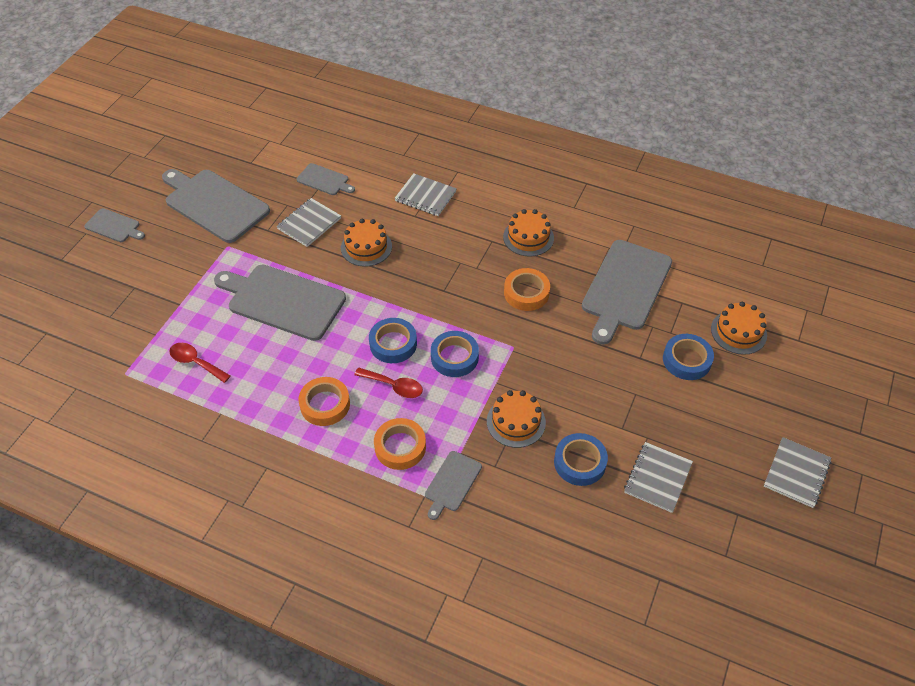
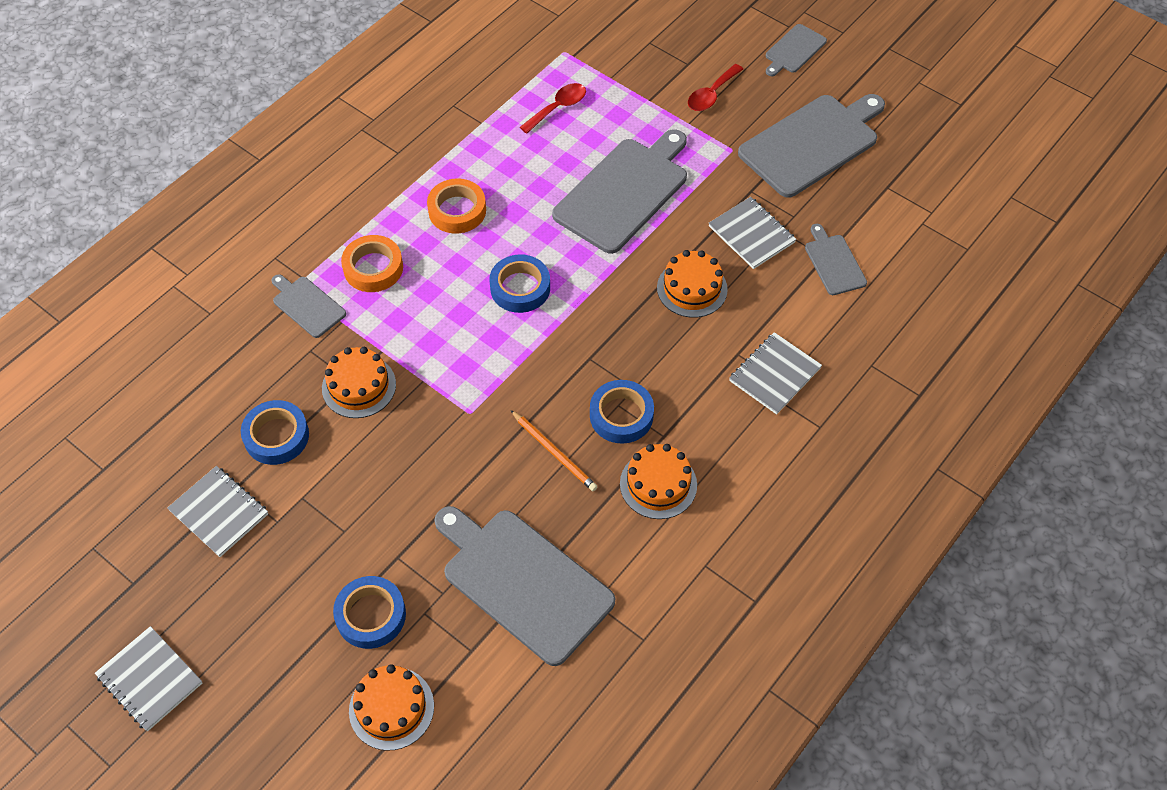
camera: 105 degrees right, 5 degrees up
(324, 180) = (834, 262): grey cutting board -> grey cutting board turned 120 degrees clockwise
(394, 386) = (457, 277): red spoon -> red spoon (711, 94)
(454, 357) = (477, 346): blue tape -> blue tape (621, 415)
(526, 293) = (554, 452): orange tape -> orange pencil

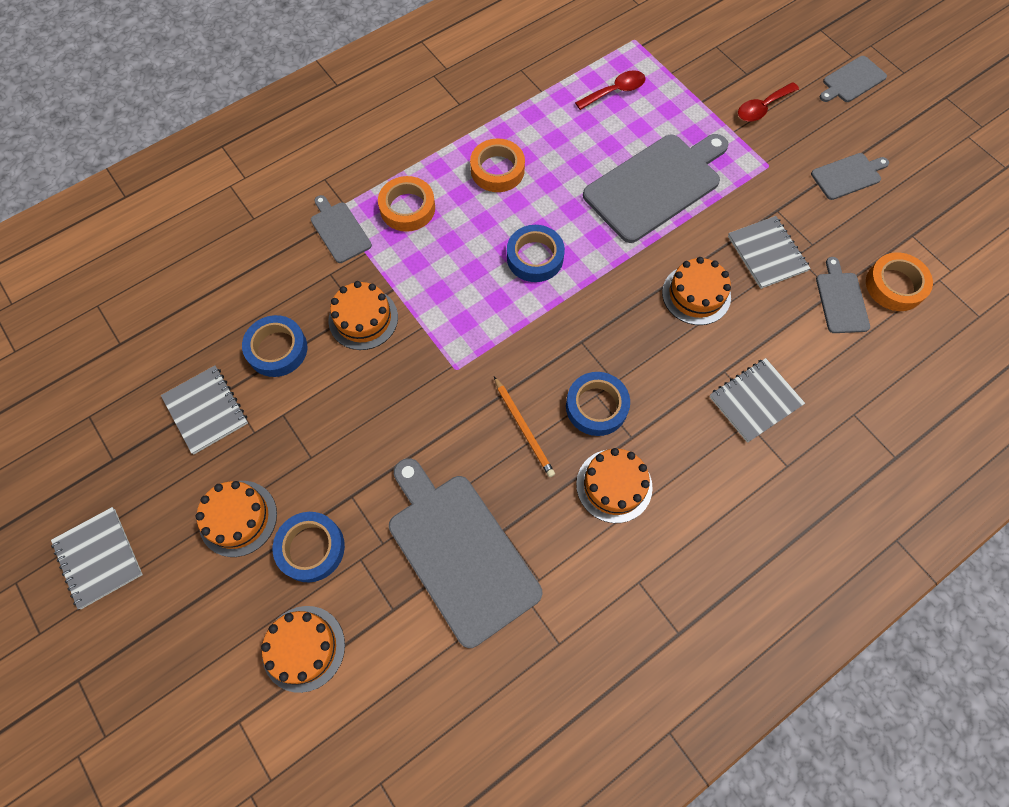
camera: 15 degrees right, 10 degrees up
(286, 606) = (238, 518): none -> orange cake
(812, 143) = (848, 176): grey cutting board -> grey cutting board, size x0.50
(881, 238) = (895, 285): none -> orange tape

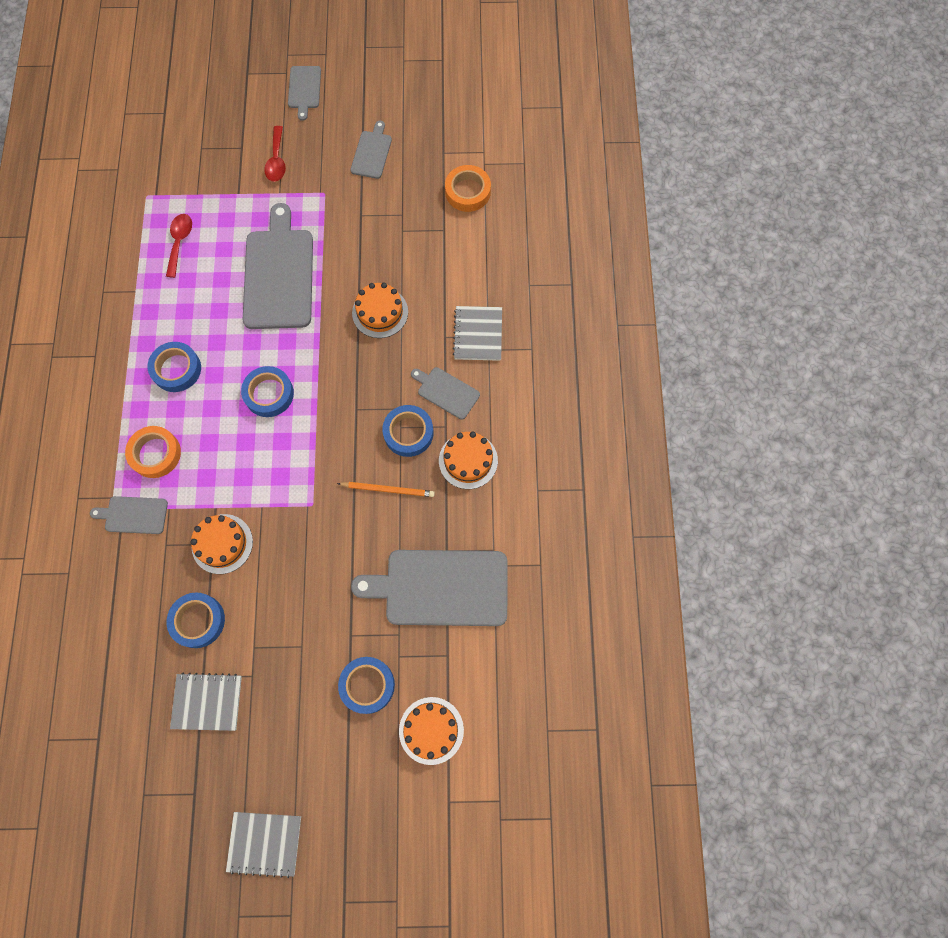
camera: 55 degrees left, 5 degrees up
(238, 518) = (308, 724): orange cake -> none
(497, 170) = (176, 369): orange tape -> blue tape
(767, 253) = (386, 246): grey notebook -> none
(841, 300) = (452, 230): grey cutting board -> grey cutting board (446, 392)

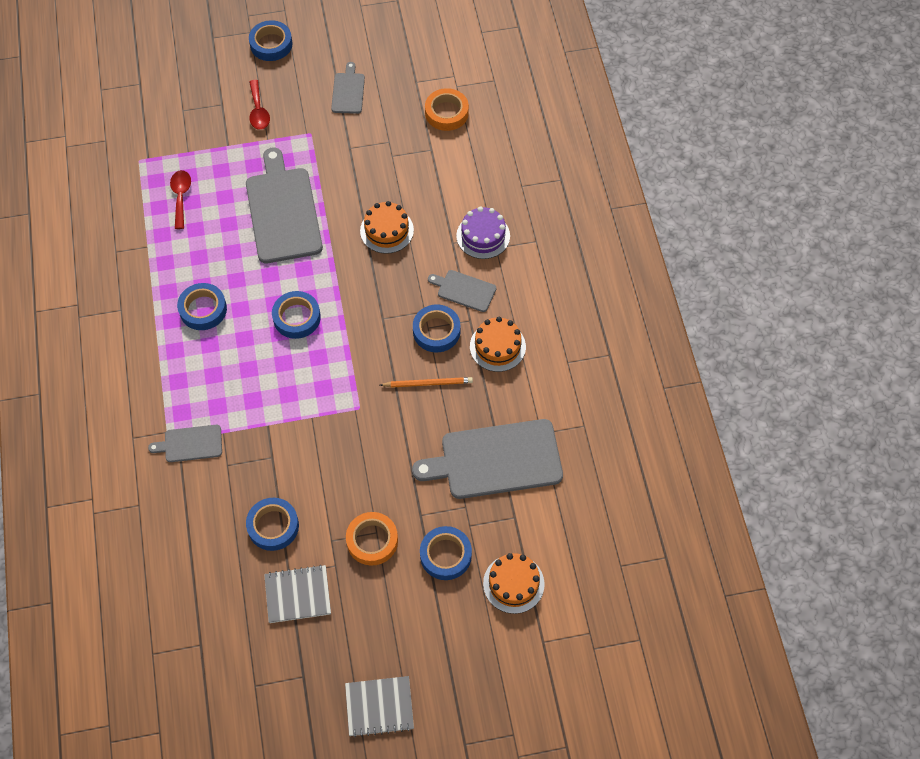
camera: 10 degrees left, 10 degrees down
(155, 454) = (199, 387): orange tape -> orange tape (372, 540)
(222, 544) = (281, 455): orange cake -> none
(304, 89) = (271, 44): grey cutting board -> blue tape
(478, 334) = (483, 236): grey notebook -> purple cake

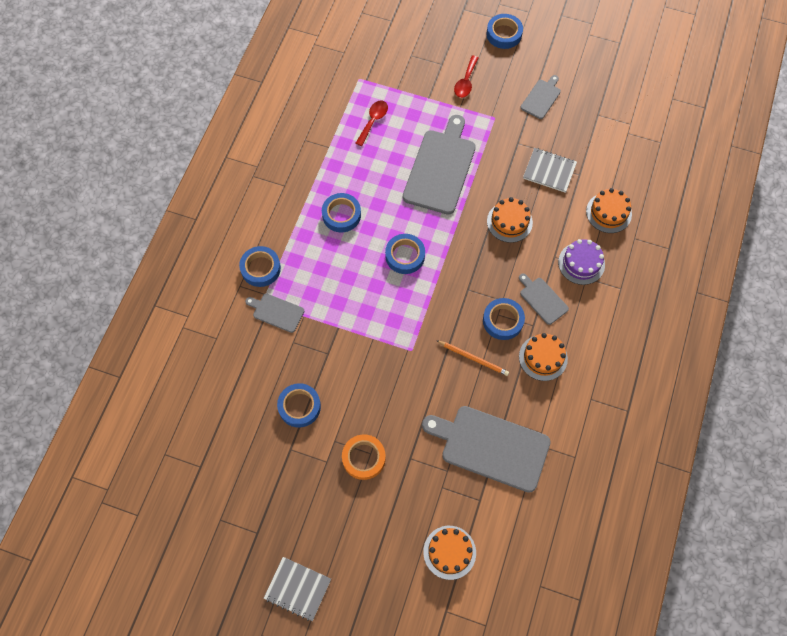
camera: 30 degrees right, 5 degrees up
(298, 594) = (288, 469): grey notebook -> grey notebook (549, 171)
(445, 555) = (411, 500): blue tape -> blue tape (260, 268)
(446, 113) = (608, 151): orange tape -> none
(482, 173) = (608, 212): none -> orange cake

